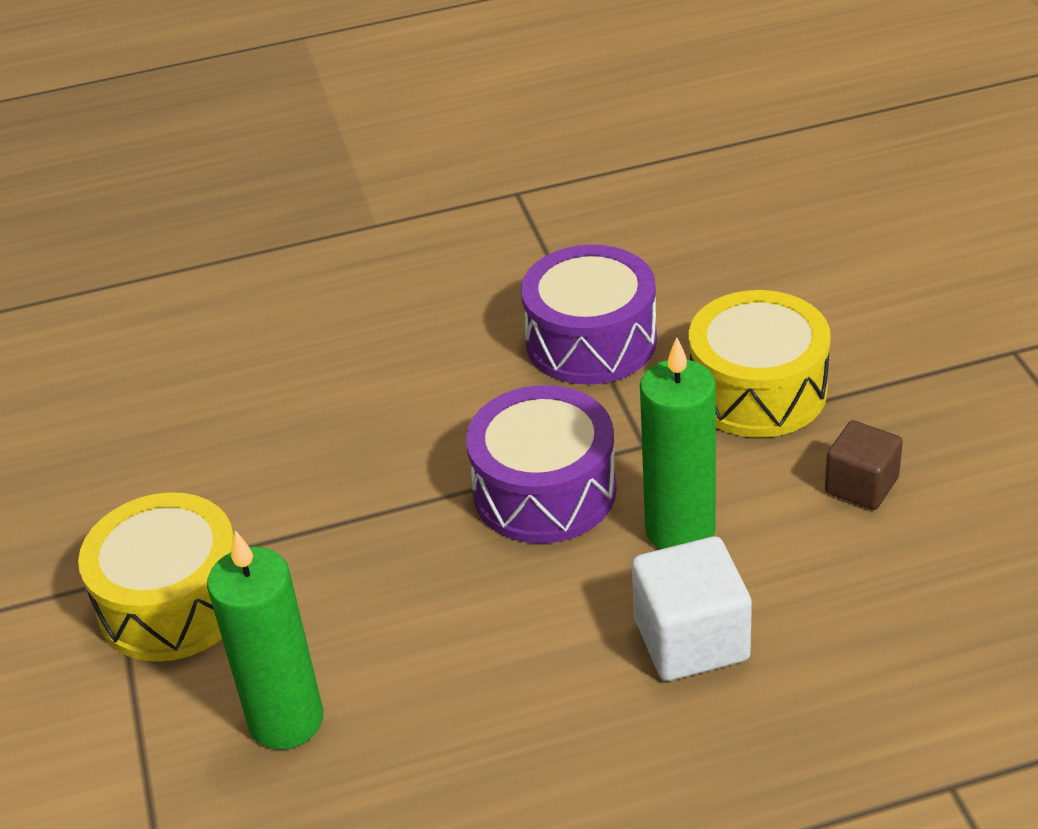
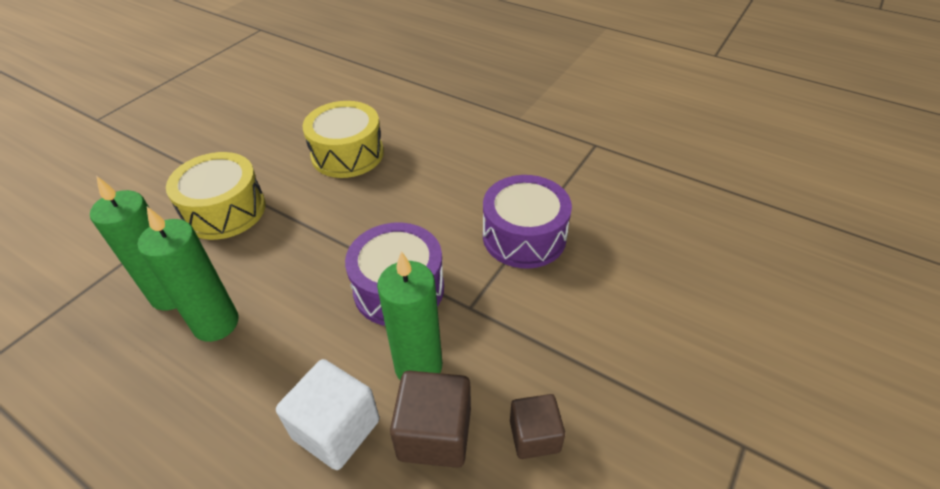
camera: 45 degrees right, 5 degrees up
(399, 691) = (216, 323): none -> green candle
(757, 390) = (561, 330): yellow drum -> yellow drum (347, 154)
(781, 560) = (435, 434): none -> brown cube

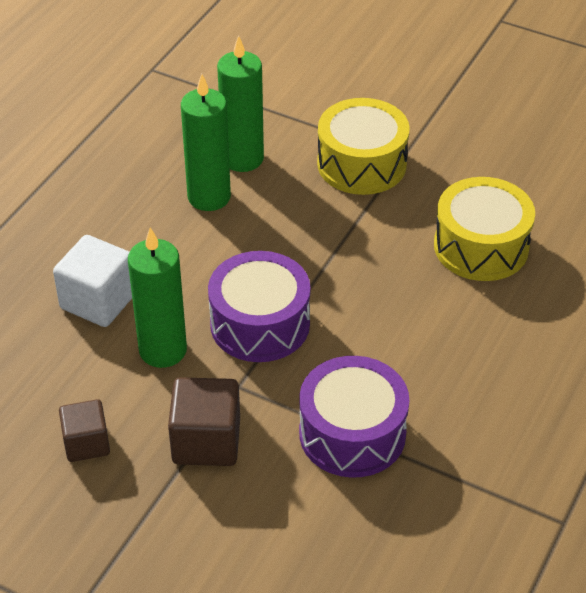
camera: 85 degrees right, 0 degrees up
(435, 434) = (91, 369): brown cube -> brown cube (206, 441)

